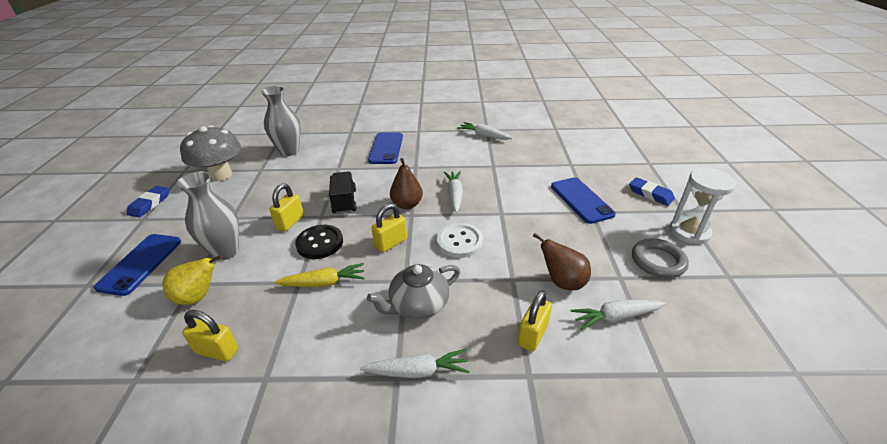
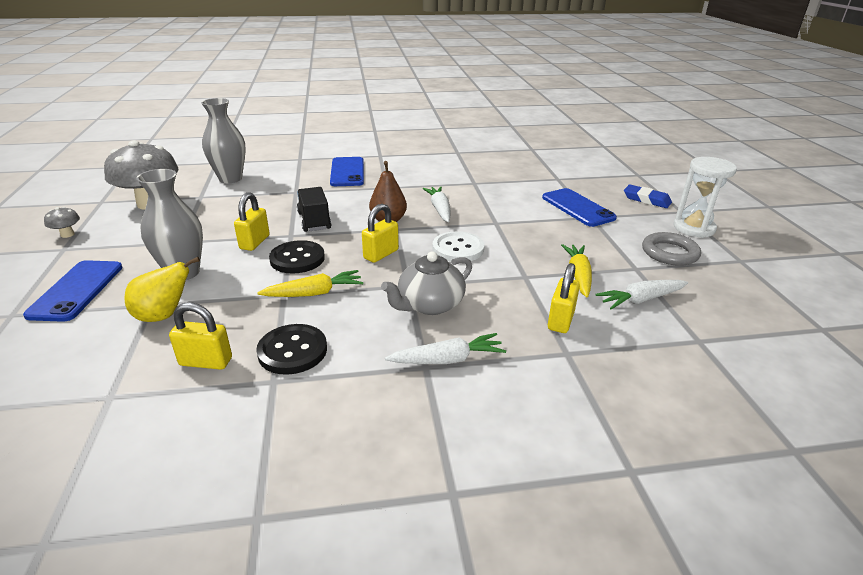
camera: 10 degrees left, 5 degrees down
(150, 204) = (67, 234): blue eraser -> grey mushroom
(289, 346) = (292, 351): none -> black button
(484, 136) = (456, 157): white carrot -> none
(562, 282) = (578, 275): brown pear -> yellow carrot

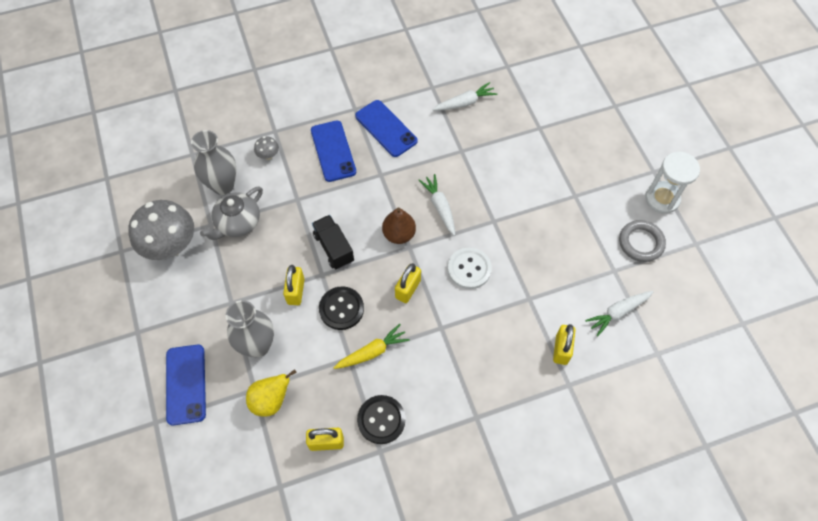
camera: 10 degrees left, 30 degrees up
(67, 234) = (126, 310): grey mushroom -> grey mushroom (268, 155)
(429, 305) = (463, 349): grey teapot -> grey teapot (237, 223)
(447, 360) = (489, 408): white carrot -> white carrot (465, 103)
(577, 208) = (562, 181): blue phone -> blue phone (386, 128)
(578, 275) = (570, 289): yellow carrot -> none
(646, 200) = (623, 155): blue eraser -> none

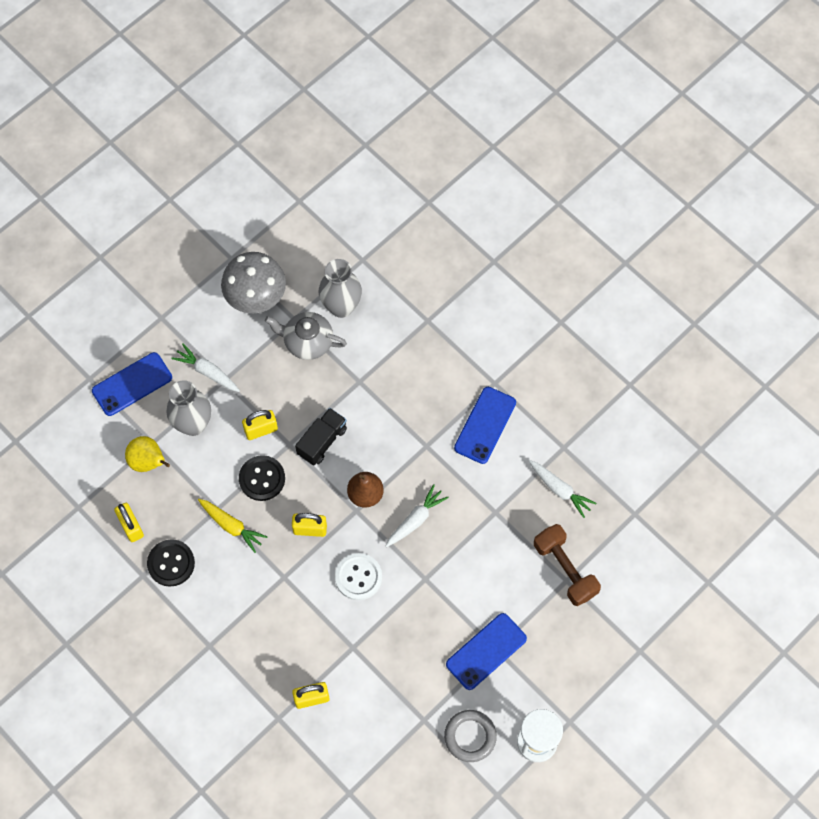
camera: 65 degrees right, 5 degrees up
(268, 155) = (396, 329): grey mushroom -> none
(333, 151) = (431, 387): blue phone -> blue phone (486, 651)
(530, 125) = (565, 569): none -> brown dumbbell
(618, 313) = (376, 739): white carrot -> white carrot (207, 372)

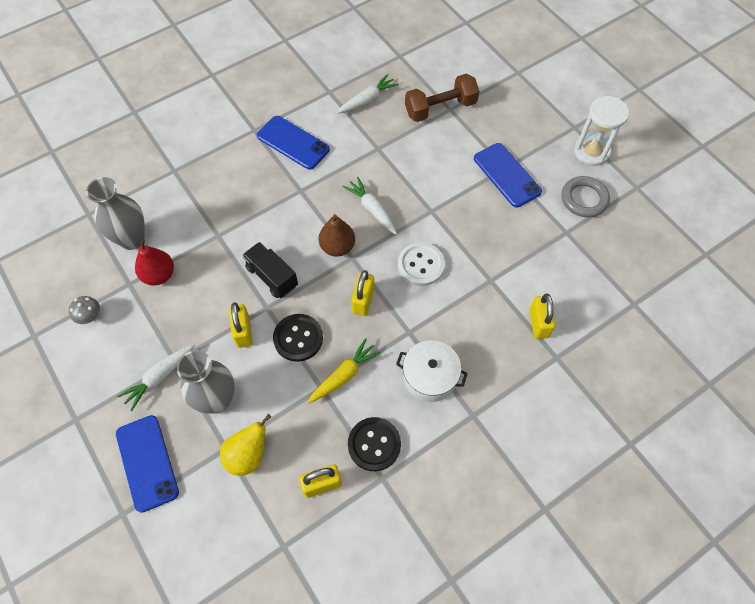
camera: 80 degrees left, 5 degrees down
(241, 602) = (430, 376): none -> white pot
(256, 297) = (90, 316): grey mushroom -> grey mushroom, size x0.42
(307, 341) = (159, 275): grey teapot -> red pear

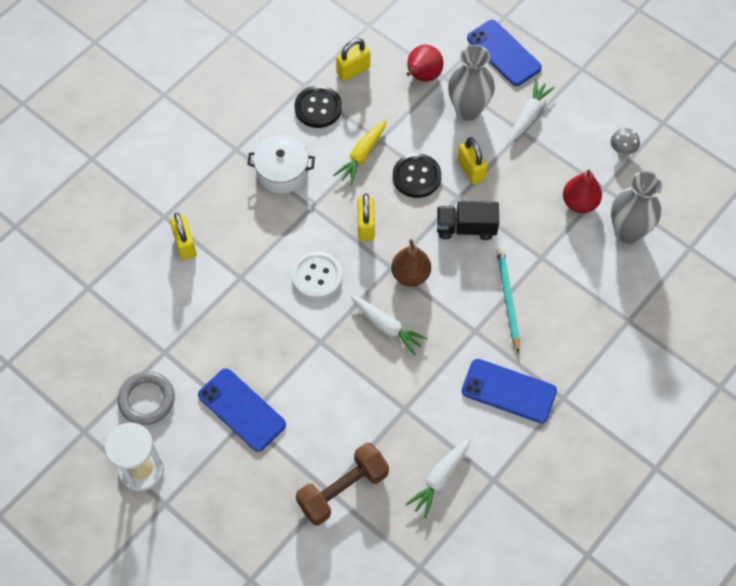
camera: 165 degrees right, 0 degrees up
(248, 455) = (422, 76): yellow pear -> red pear
(263, 208) = (507, 299): none -> turquoise pencil
(272, 277) = (466, 228): black truck -> black truck turned 150 degrees clockwise

